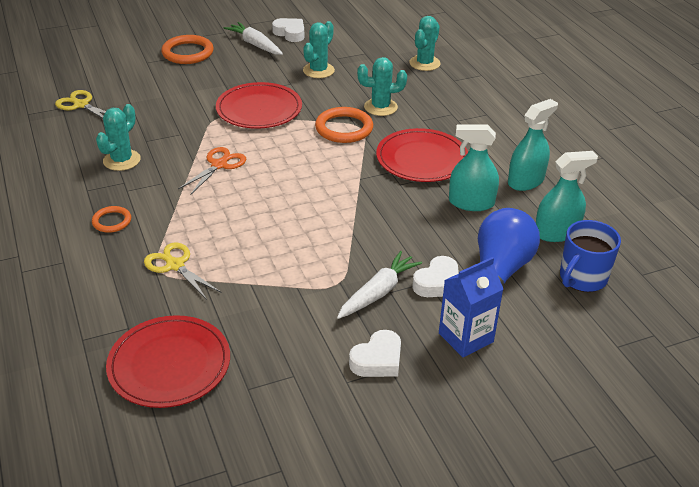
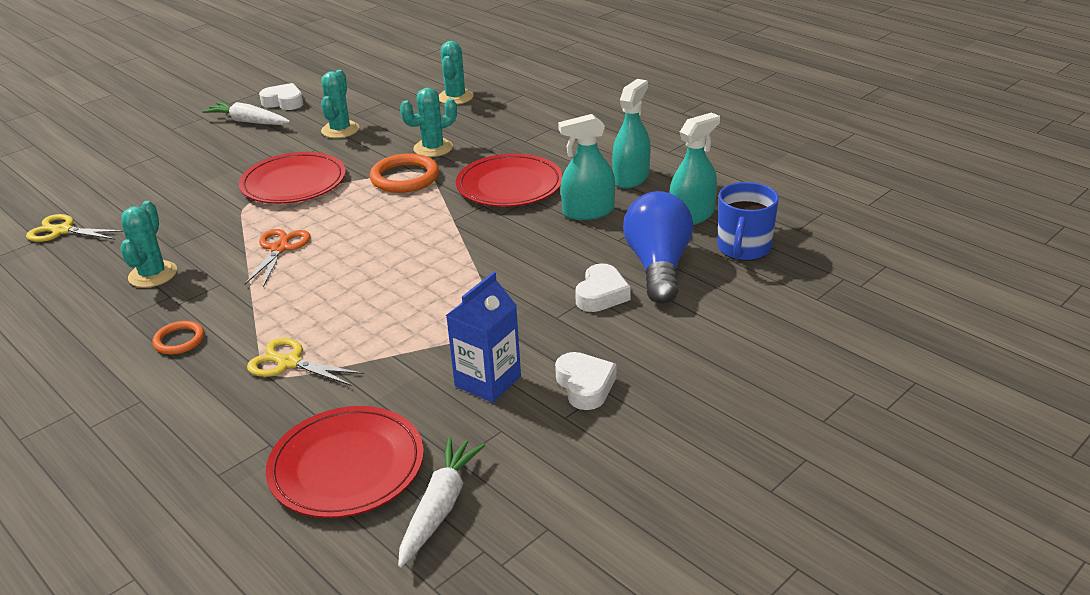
camera: 20 degrees left, 5 degrees down
(187, 53) = (170, 147): orange ring -> none
(377, 360) = (585, 386): white heart -> white heart turned 45 degrees counterclockwise
(378, 292) = (544, 321): white carrot -> white carrot (440, 507)
(466, 337) = (664, 336): blue carton -> blue carton (488, 381)

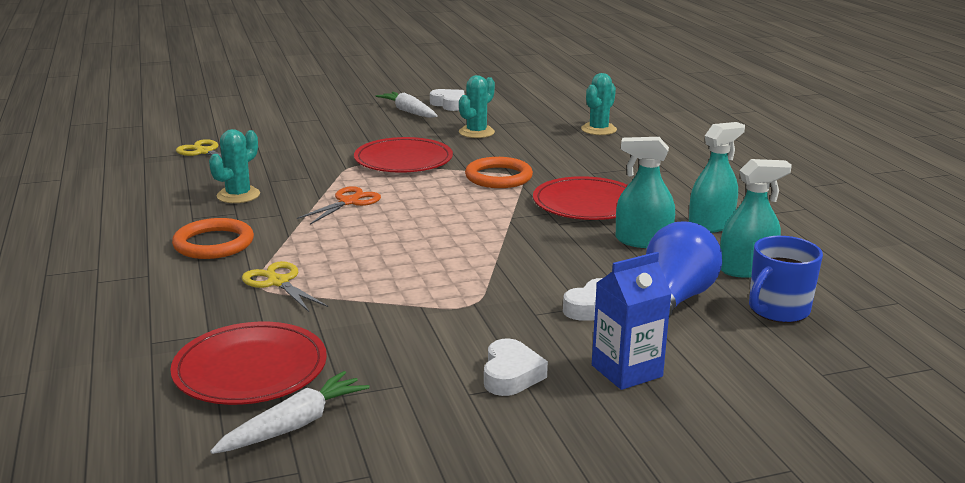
camera: 25 degrees right, 10 degrees down
(179, 340) = (213, 243): orange ring -> orange ring, size x1.73
(433, 148) = (543, 162): turquoise cactus -> none
(488, 381) = (426, 344): blue carton -> blue carton (626, 371)

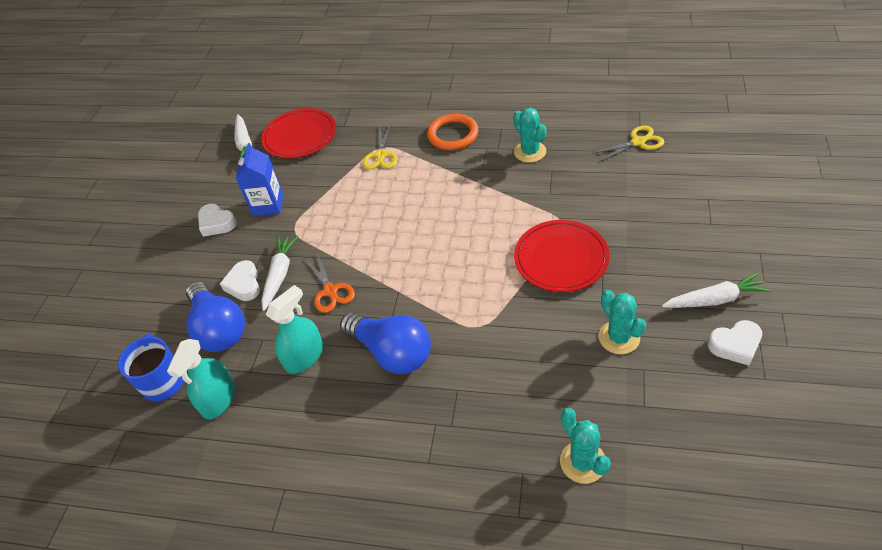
camera: 125 degrees right, 25 degrees up
(278, 282) = (381, 155): yellow scissors -> yellow scissors turned 105 degrees clockwise
(348, 202) = (484, 206): orange scissors -> orange scissors (330, 291)
(498, 177) = (485, 312): orange ring -> none
(555, 289) = (280, 275): none -> white carrot
(587, 204) = (392, 352): red plate -> blue light bulb
(626, 371) = (179, 270): blue carton -> blue carton (268, 205)
(710, 225) = (296, 422): turquoise spray bottle -> none

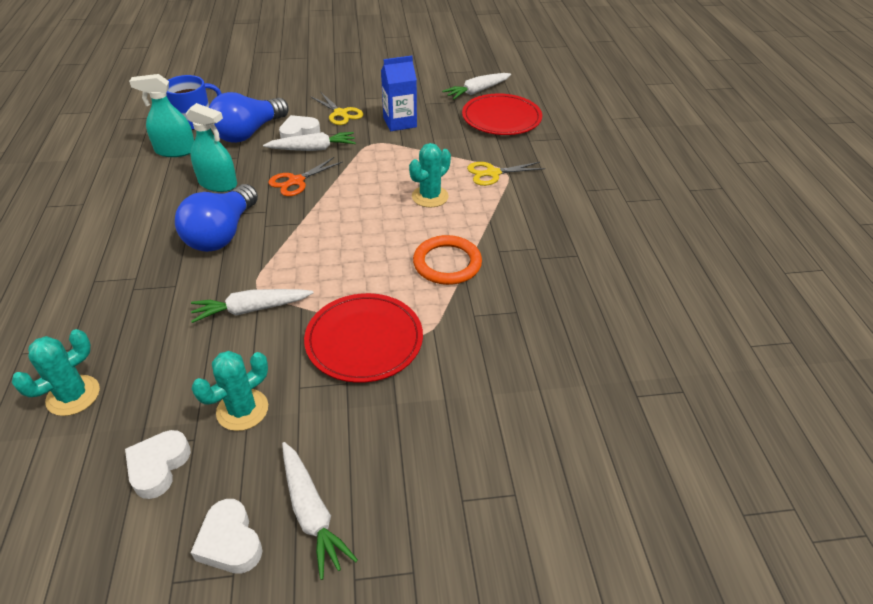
camera: 65 degrees right, 5 degrees down
(217, 223) = (370, 102): white heart -> white heart (158, 466)
(453, 135) = (548, 218): orange ring -> orange ring (447, 263)
(506, 330) = (251, 309): none -> white carrot
(530, 152) = (544, 286): turquoise cactus -> turquoise cactus (430, 196)
(638, 142) = (610, 396): yellow scissors -> yellow scissors (340, 113)

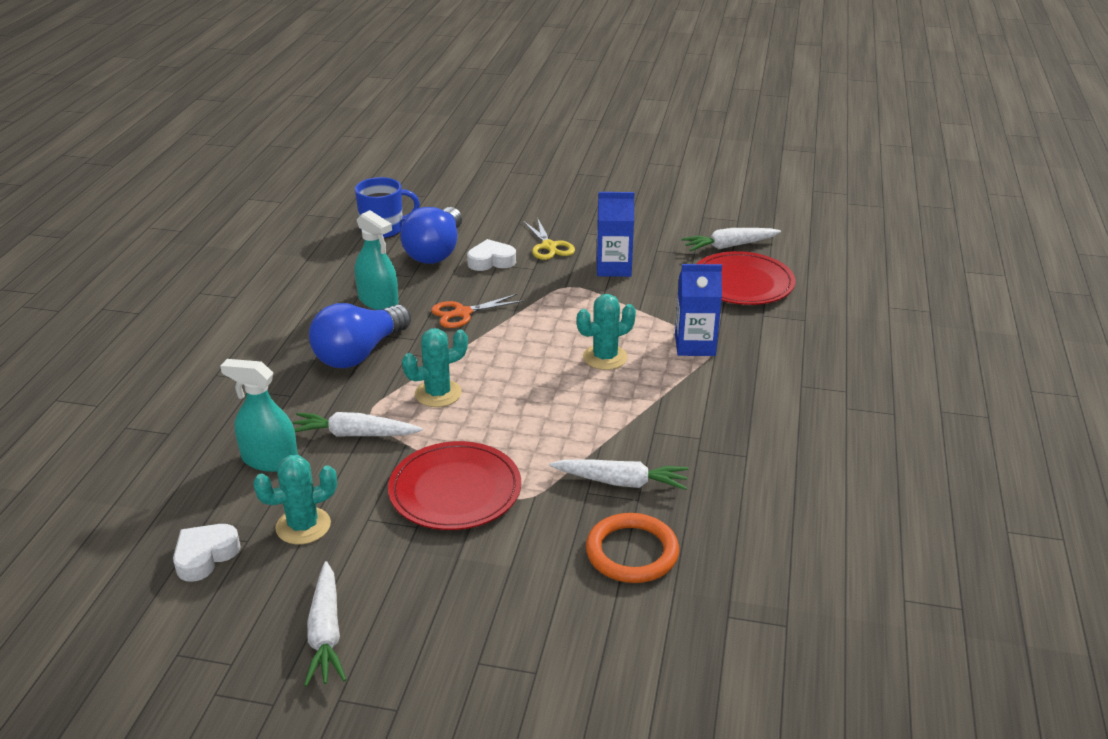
camera: 20 degrees right, 10 degrees down
(73, 395) = (156, 475): turquoise cactus -> turquoise cactus (438, 393)
(175, 150) = (349, 258): turquoise spray bottle -> turquoise spray bottle (270, 460)
(230, 542) = (241, 636): white heart -> none
(249, 133) = (436, 251): blue light bulb -> blue light bulb turned 45 degrees counterclockwise
(313, 149) = (498, 281): white carrot -> white carrot (621, 482)
(447, 263) = (586, 432): orange ring -> orange ring (632, 552)
(493, 173) = (695, 345): yellow scissors -> blue carton

